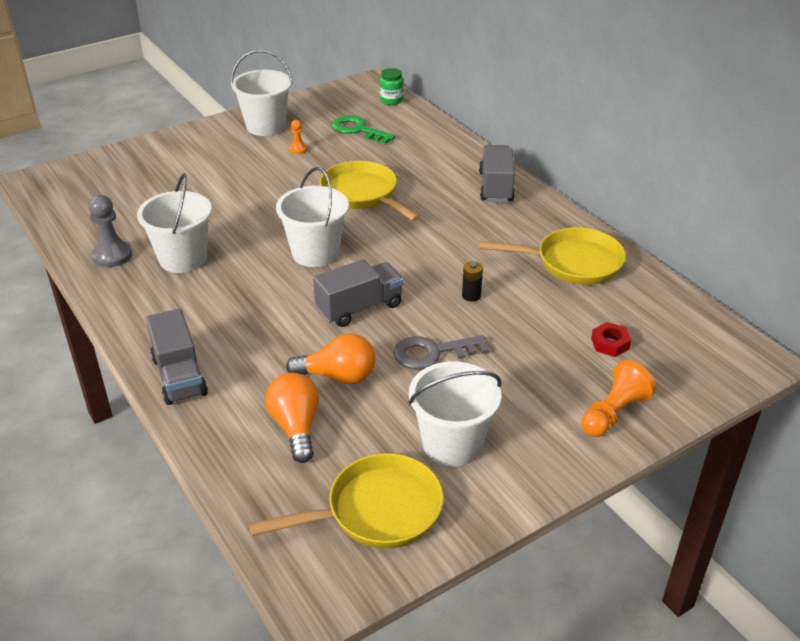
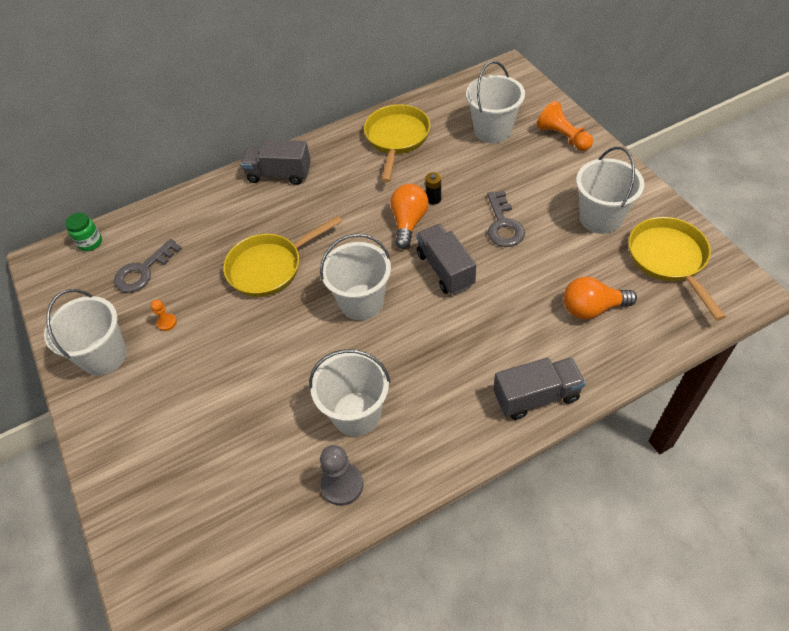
camera: 80 degrees left, 15 degrees up
(338, 376) = (532, 283): orange light bulb -> orange light bulb (408, 222)
(358, 130) = (143, 271): green key -> grey key
(610, 343) = (492, 130): red nut -> white bucket

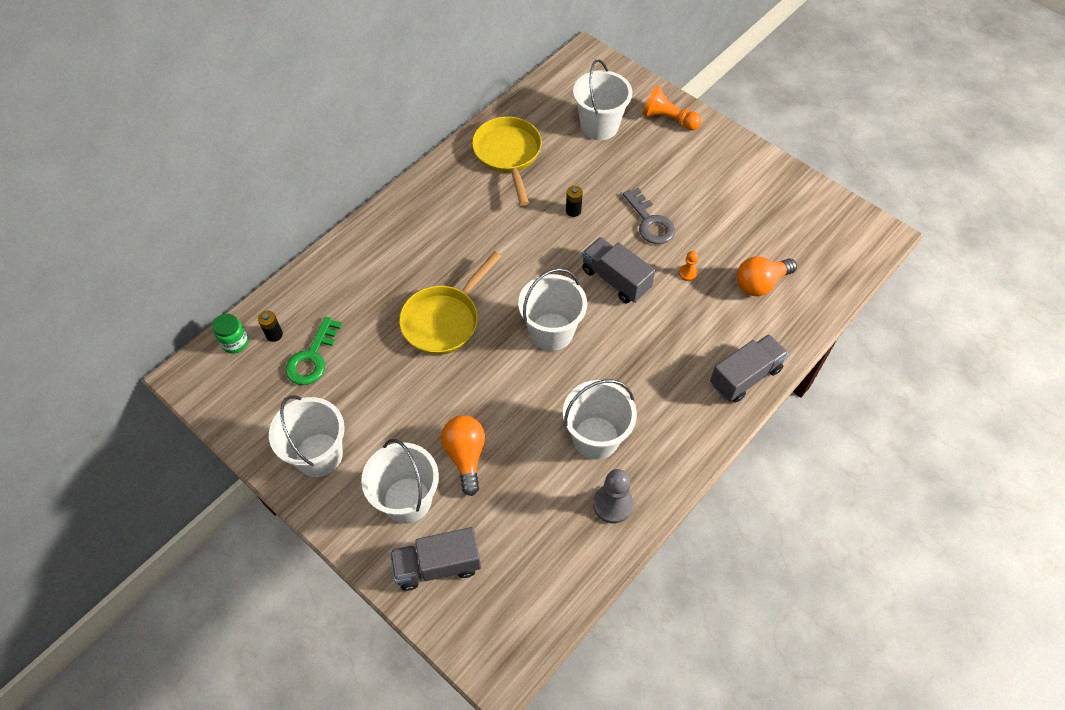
camera: 25 degrees left, 5 degrees up
(124, 244) = (274, 334): none -> black battery
(143, 271) = (312, 357): grey key -> green key
(167, 322) = (367, 404): orange pawn -> orange pawn (688, 273)
(279, 174) = (404, 219): grey truck -> grey truck (437, 565)
(408, 222) = (560, 241): orange light bulb -> orange light bulb (466, 456)
(600, 218) = (734, 195): white bucket -> white bucket (407, 500)
(669, 259) = (807, 221): yellow pan -> none

